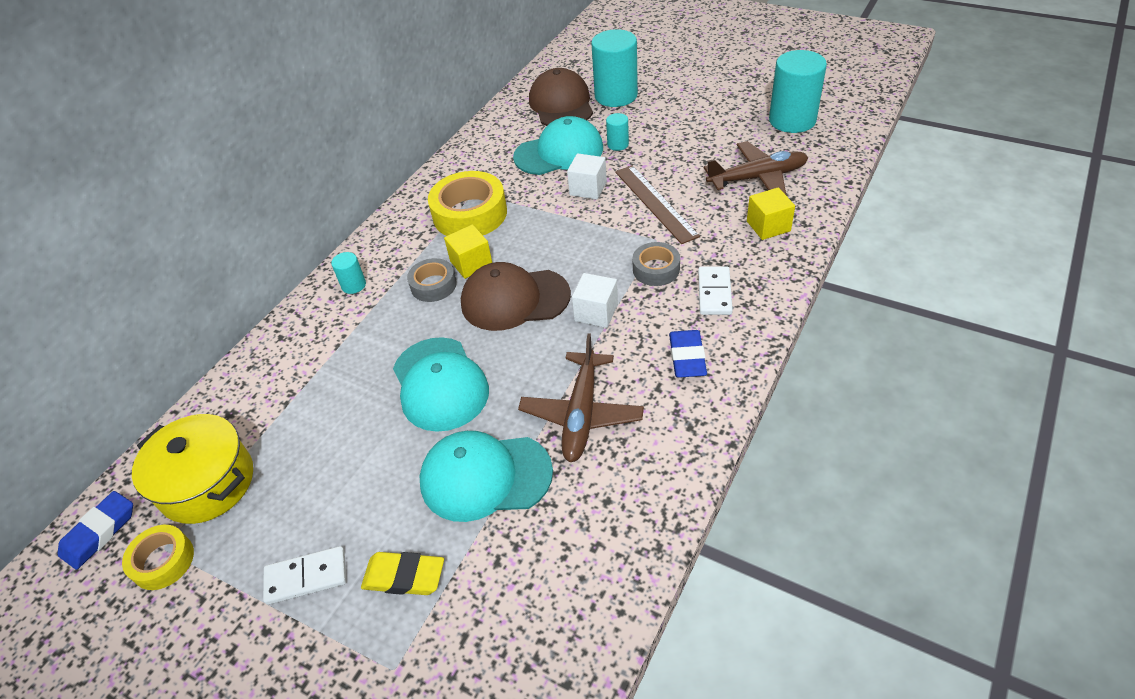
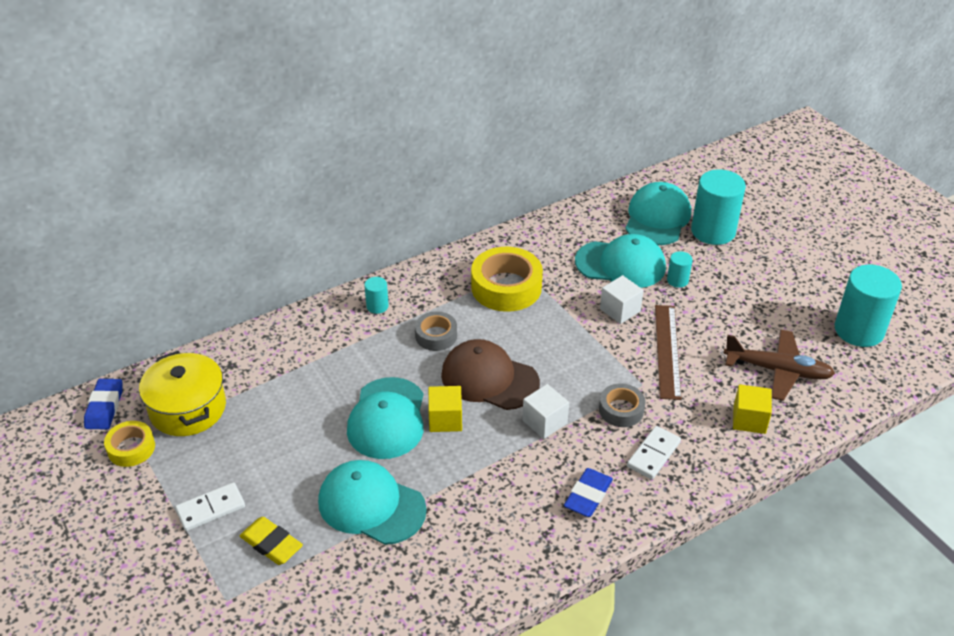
camera: 25 degrees right, 5 degrees down
(99, 532) = (105, 407): blue eraser -> blue eraser turned 60 degrees counterclockwise
(306, 577) = (211, 508): white domino -> white domino turned 45 degrees counterclockwise
(471, 263) = (477, 331): yellow cube -> yellow cube (445, 419)
(561, 104) = (657, 218): brown cap -> turquoise cap
(582, 413) = (473, 496): brown plane -> none

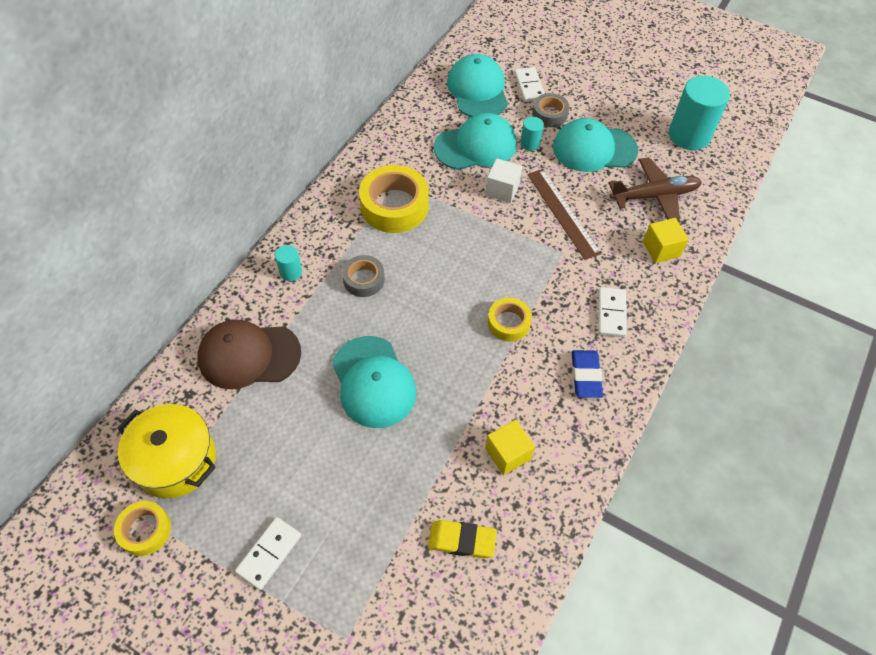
camera: 30 degrees left, 15 degrees up
(105, 407) = (86, 499): blue eraser -> none
(271, 544) = (350, 559): yellow eraser -> yellow eraser (461, 540)
(371, 505) = (415, 474): turquoise cap -> turquoise cap (594, 149)
(445, 419) = (425, 359): yellow cube -> yellow cube (507, 453)
(489, 379) = (437, 302): brown cap -> brown cap (249, 355)
(544, 422) = (508, 323): white cube -> yellow tape
(621, 410) = (561, 284): grey tape -> grey tape (549, 114)
(713, 231) = (529, 86): turquoise cylinder -> white domino

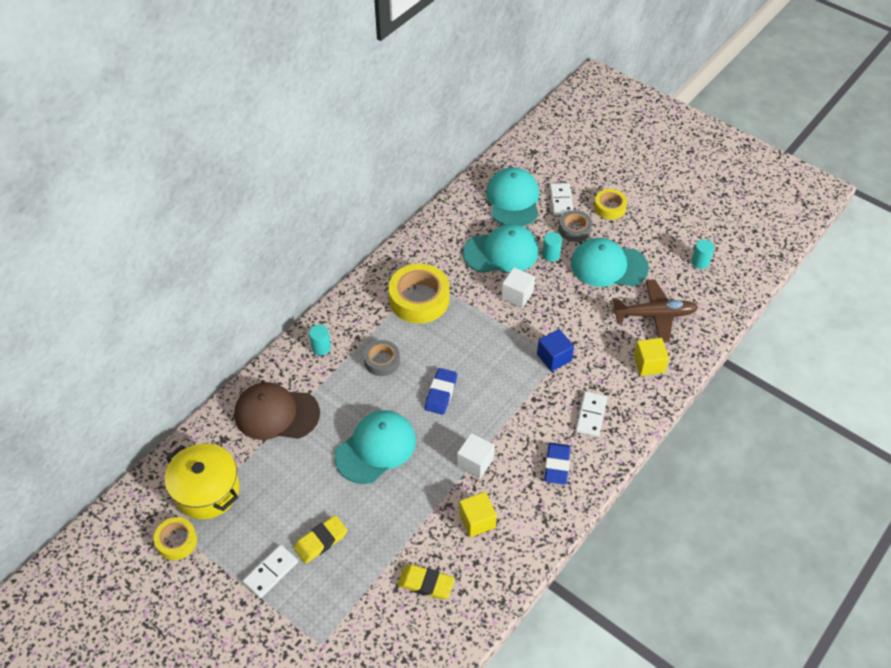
camera: 10 degrees right, 5 degrees down
(325, 505) = (321, 541): none -> yellow eraser
(373, 382) = (376, 448): turquoise cap -> turquoise cap turned 120 degrees counterclockwise
(438, 308) = (441, 393): none -> blue eraser
(492, 384) = (475, 462): none -> white cube
(508, 323) = (499, 413): yellow tape -> yellow tape (609, 207)
(556, 253) = (554, 357): none -> blue cube
(563, 213) = (567, 321): brown ruler -> none
(689, 135) = (700, 262): turquoise cylinder -> turquoise cylinder, size x0.46

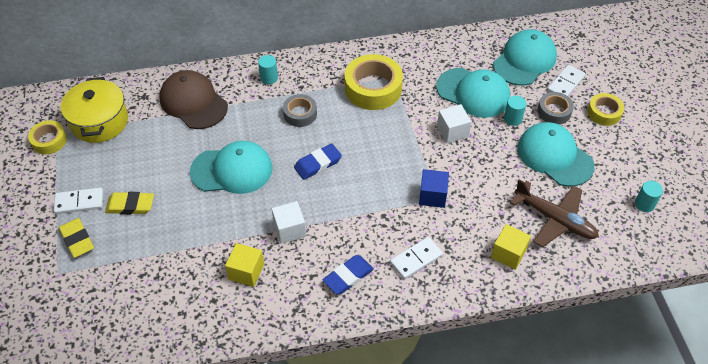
camera: 40 degrees right, 0 degrees up
(426, 583) = (164, 287): yellow eraser -> yellow eraser (77, 240)

